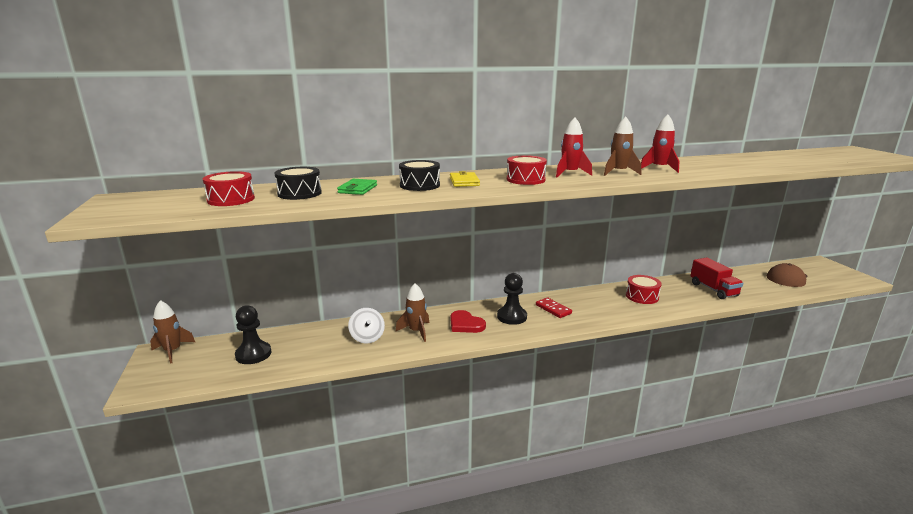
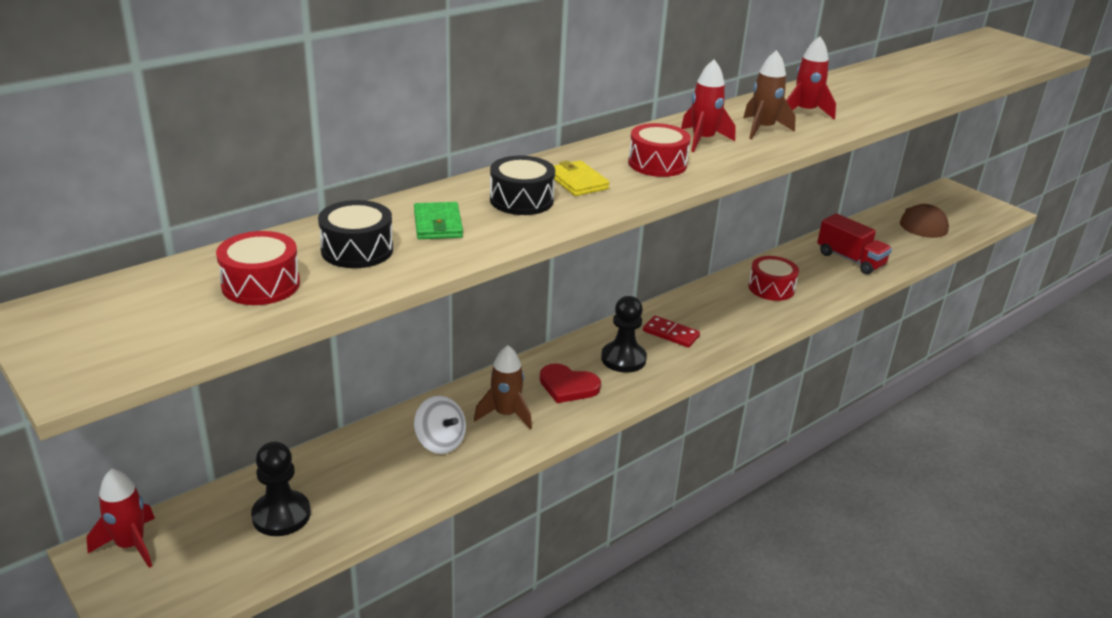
camera: 25 degrees left, 10 degrees up
(173, 351) = (131, 545): brown rocket -> red rocket

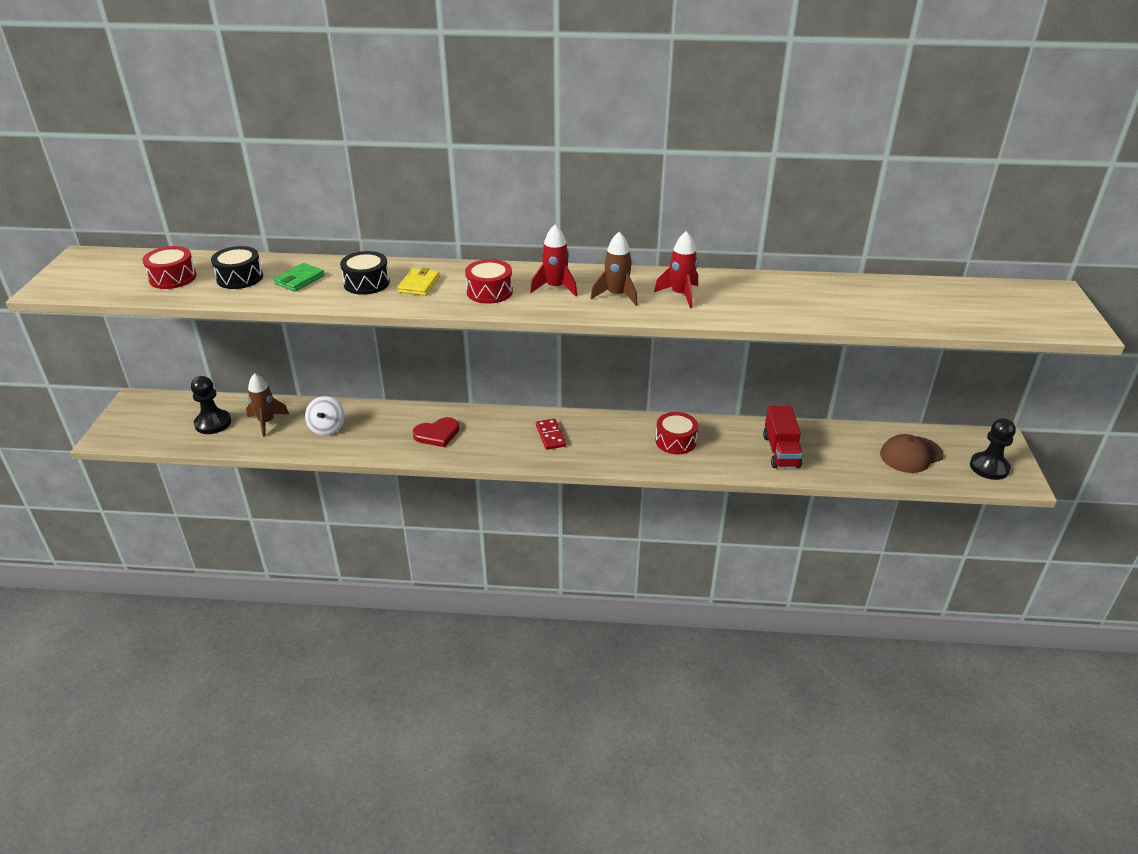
camera: 45 degrees right, 5 degrees up
(131, 545) = (147, 403): red rocket -> none
(506, 414) = (380, 431): brown rocket -> brown rocket (267, 422)
(568, 386) = (437, 434): red heart -> red heart turned 90 degrees counterclockwise
(623, 359) = (494, 435): black pawn -> black pawn (989, 467)

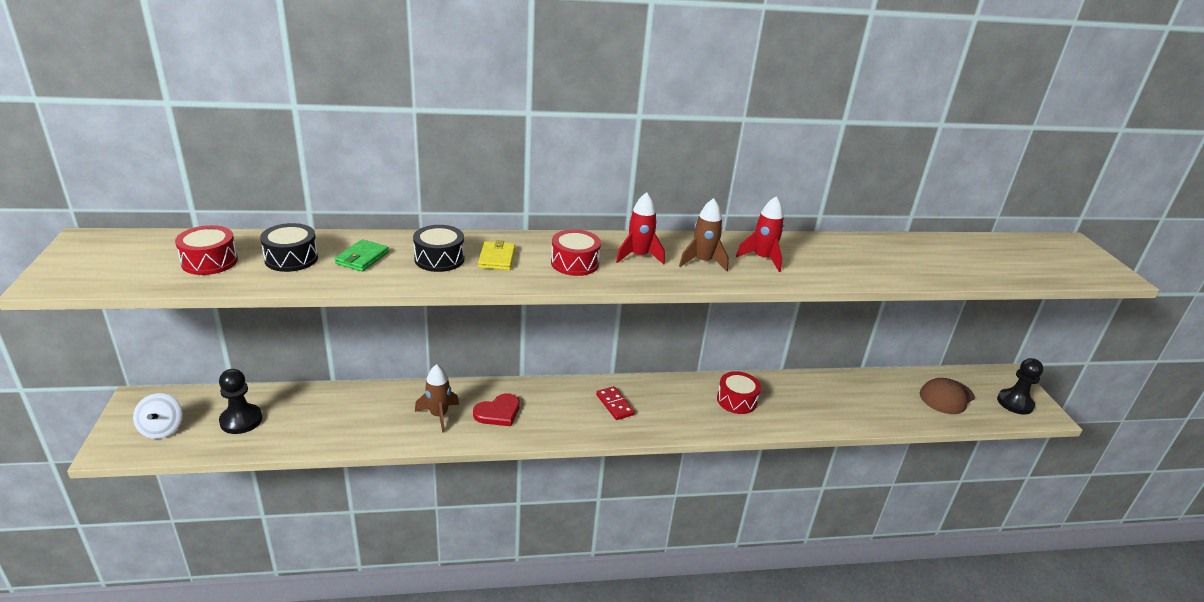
camera: 15 degrees left, 5 degrees down
(267, 422) = (305, 414): brown rocket -> brown rocket (439, 415)
(327, 428) = (376, 415): white spinning top -> white spinning top (162, 429)
(781, 451) = (835, 403): red truck -> none

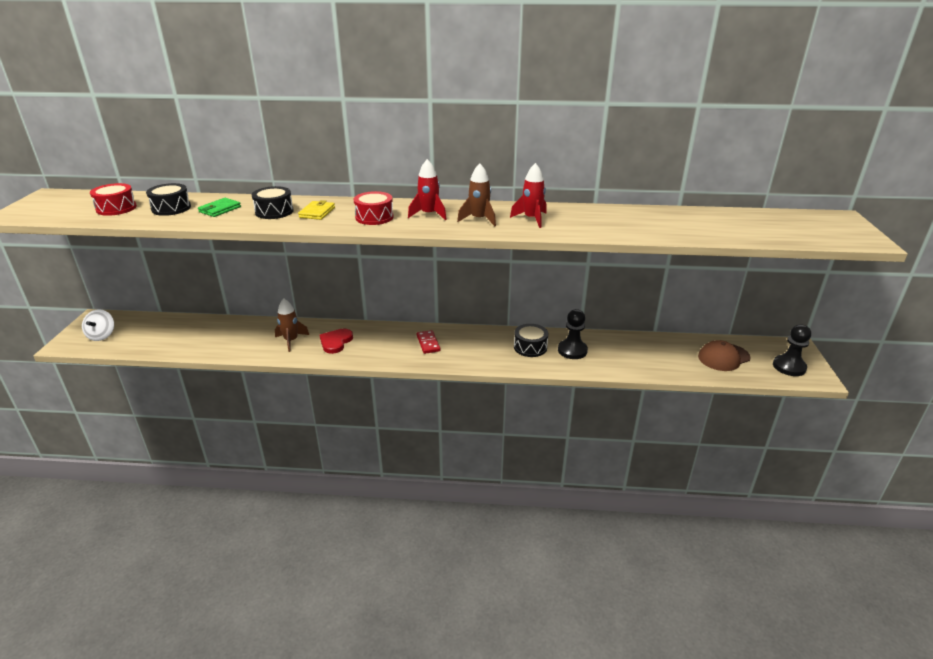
camera: 15 degrees right, 0 degrees up
(241, 420) = (154, 334): black pawn -> black pawn (572, 350)
(498, 412) = (336, 342): red heart -> red heart turned 135 degrees clockwise
(736, 400) = (530, 347): red drum -> black drum

